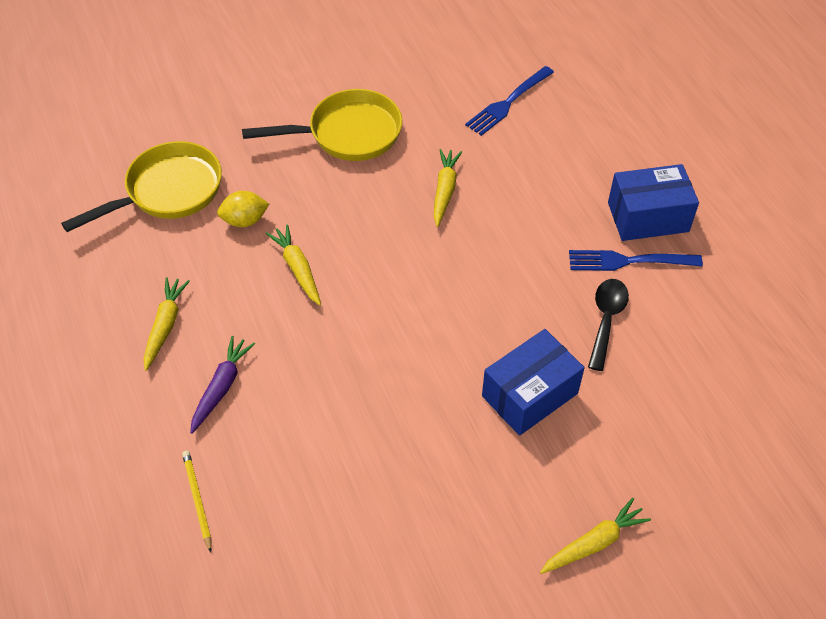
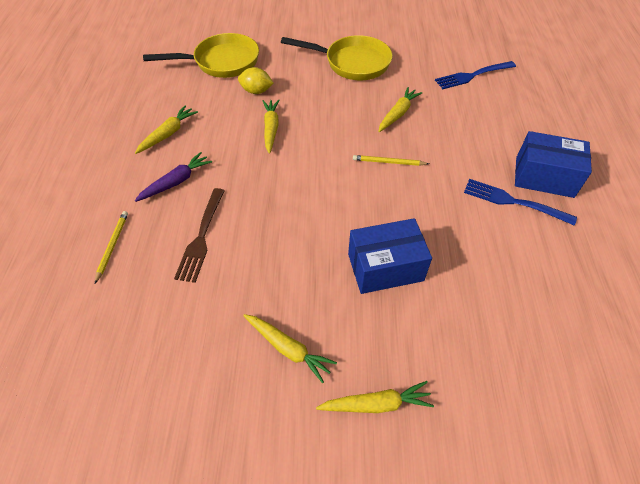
camera: 25 degrees right, 0 degrees up
(300, 444) = (201, 236): none -> brown fork
(467, 262) = (388, 162): none -> yellow pencil
(475, 527) = (288, 348): none -> yellow carrot
(606, 320) = (474, 236): black spoon -> none

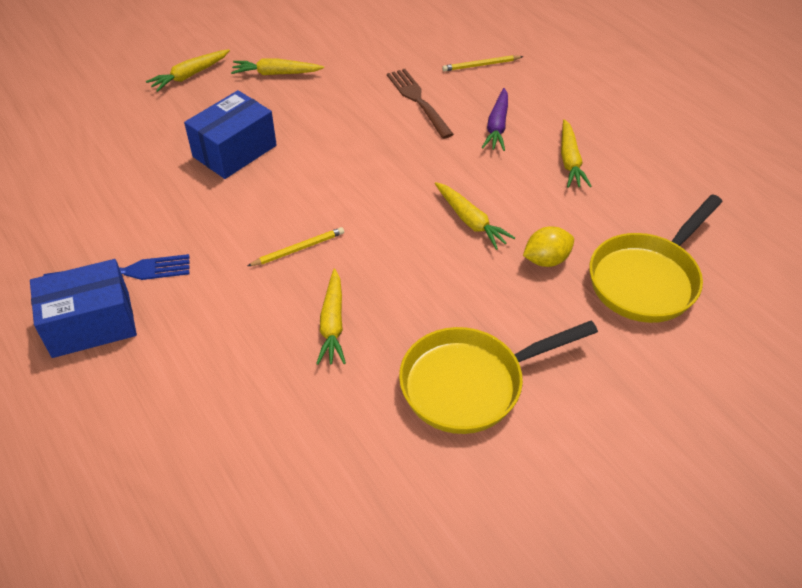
camera: 145 degrees right, 5 degrees down
(112, 246) = (481, 65): yellow pencil -> yellow pencil turned 105 degrees clockwise
(473, 75) = (258, 469): blue fork -> none

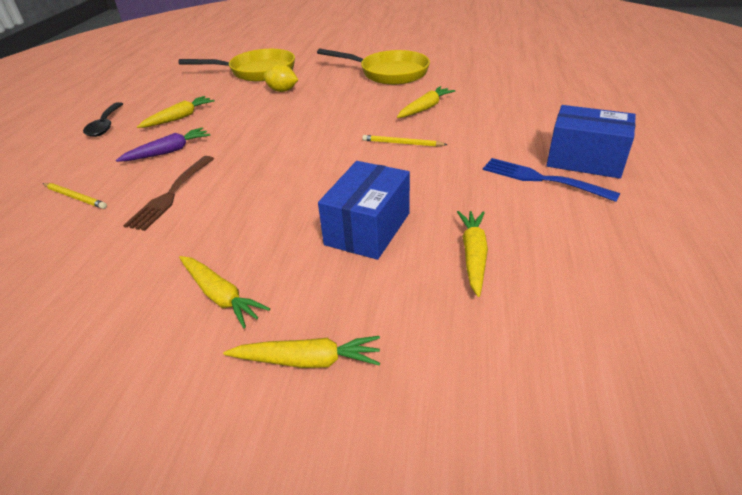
camera: 135 degrees left, 10 degrees down
(235, 151) = (367, 228): blue box -> blue box turned 60 degrees counterclockwise
(470, 221) = (285, 116): yellow carrot -> yellow carrot (473, 255)
(615, 117) = (105, 125): none -> black spoon

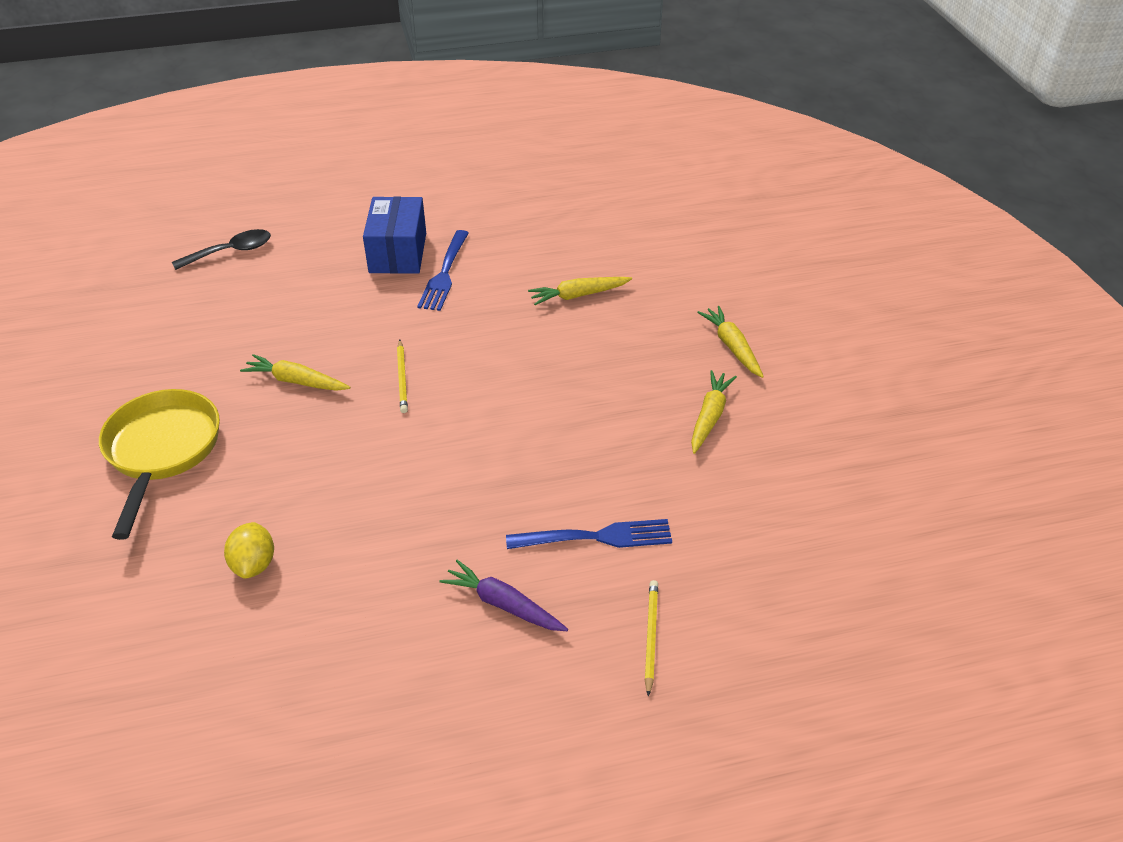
camera: 115 degrees left, 5 degrees up
(105, 125) = (451, 763): black spoon -> black spoon (230, 252)
(172, 194) = (595, 537): brown fork -> blue fork
(179, 118) = (393, 659): yellow carrot -> none
(257, 71) = (159, 648): yellow pan -> none
(367, 228) = (575, 360): blue box -> none

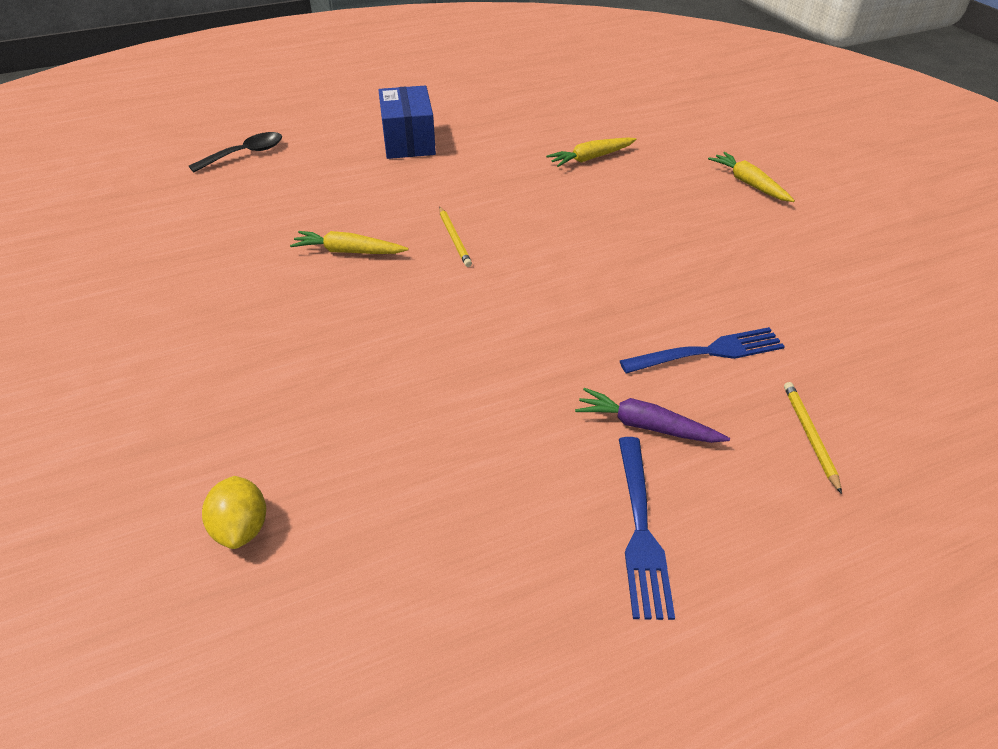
camera: 10 degrees left, 0 degrees up
(162, 451) = (227, 328): yellow pan -> none
(254, 564) = (364, 422): yellow lemon -> yellow lemon (242, 528)
(444, 273) = (459, 152): blue fork -> blue fork (640, 529)
(709, 417) = (760, 239): yellow carrot -> none

